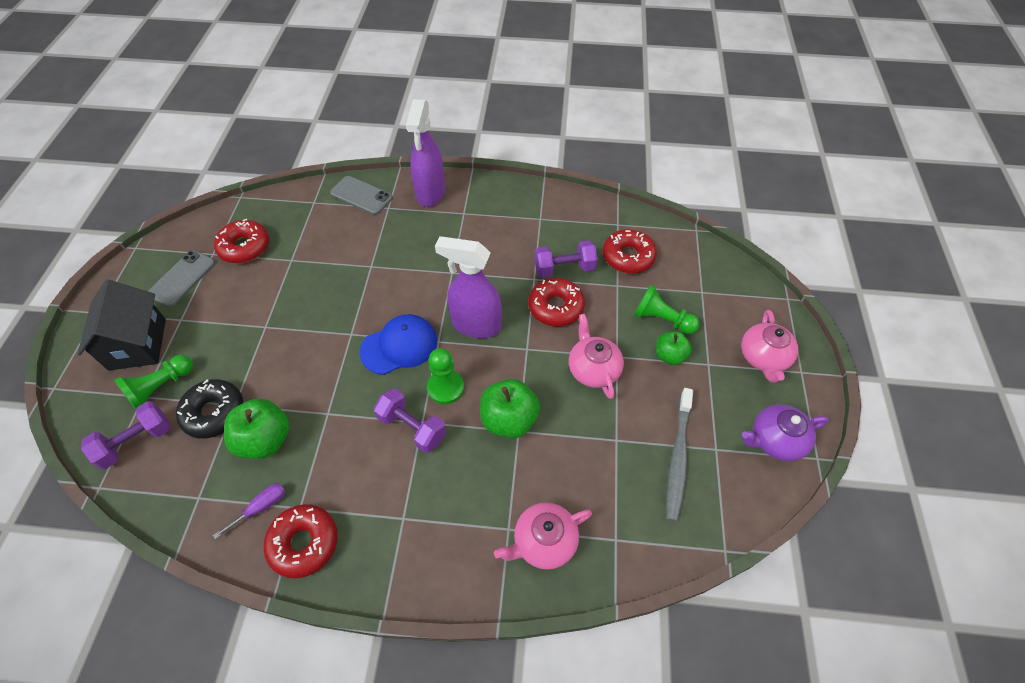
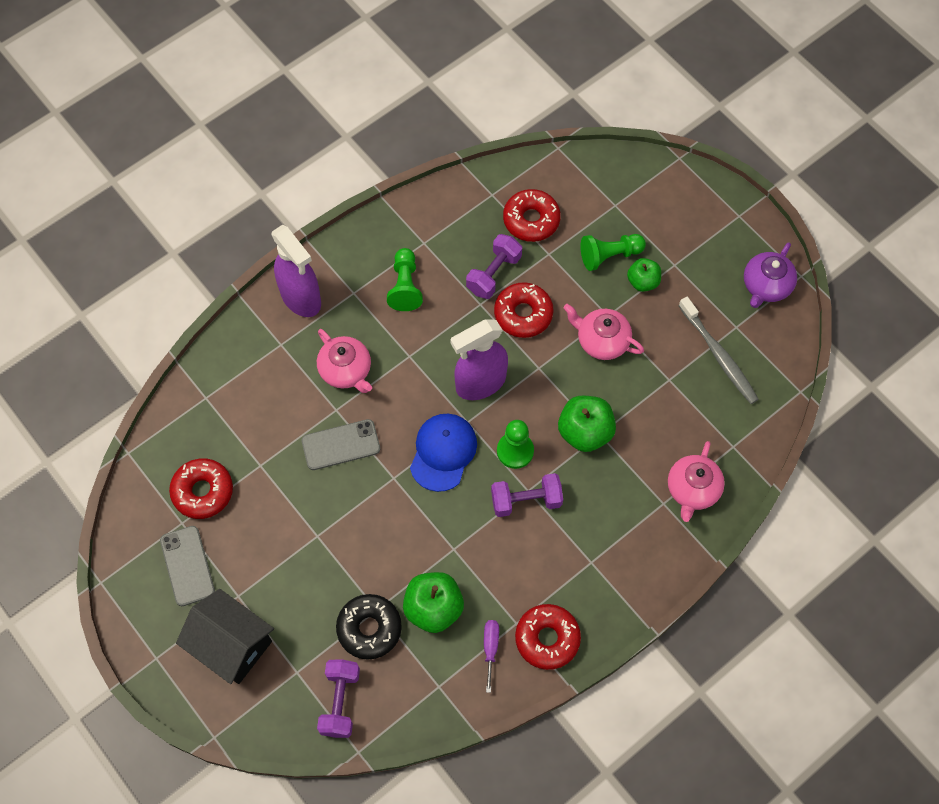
camera: 45 degrees left, 10 degrees up
(160, 388) = (301, 654): green pawn -> green pawn (405, 286)
(361, 195) = (241, 353): grey phone -> grey phone (341, 445)
(763, 357) = (705, 226): pink teapot -> pink teapot (346, 370)

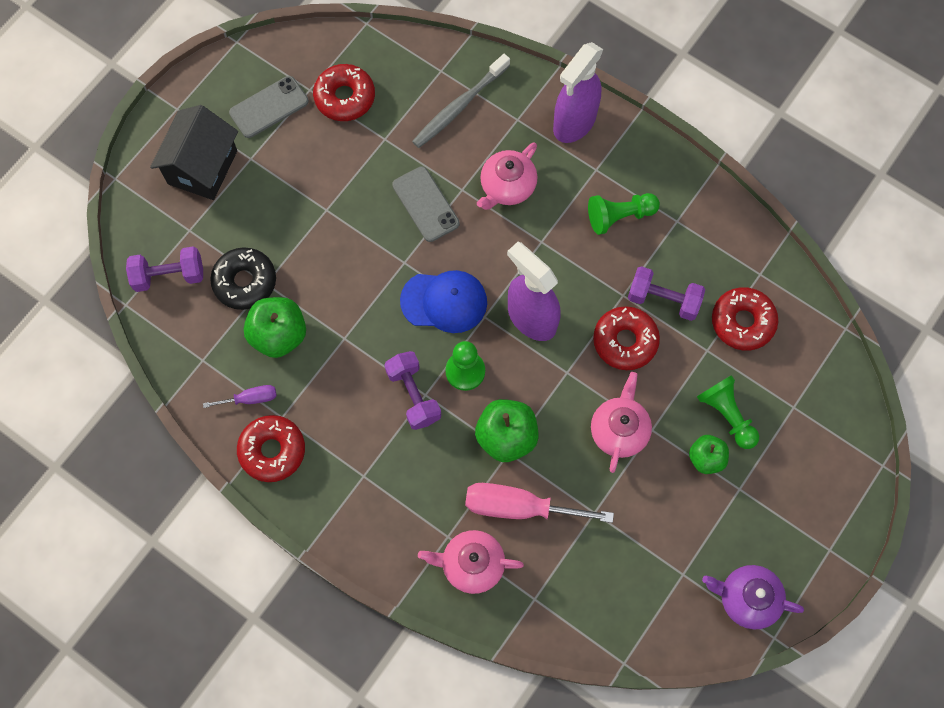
camera: 75 degrees right, 5 degrees up
(651, 438) = (519, 507): none -> pink screwdriver
(719, 355) = (640, 561): grey toothbrush -> grey toothbrush (459, 106)

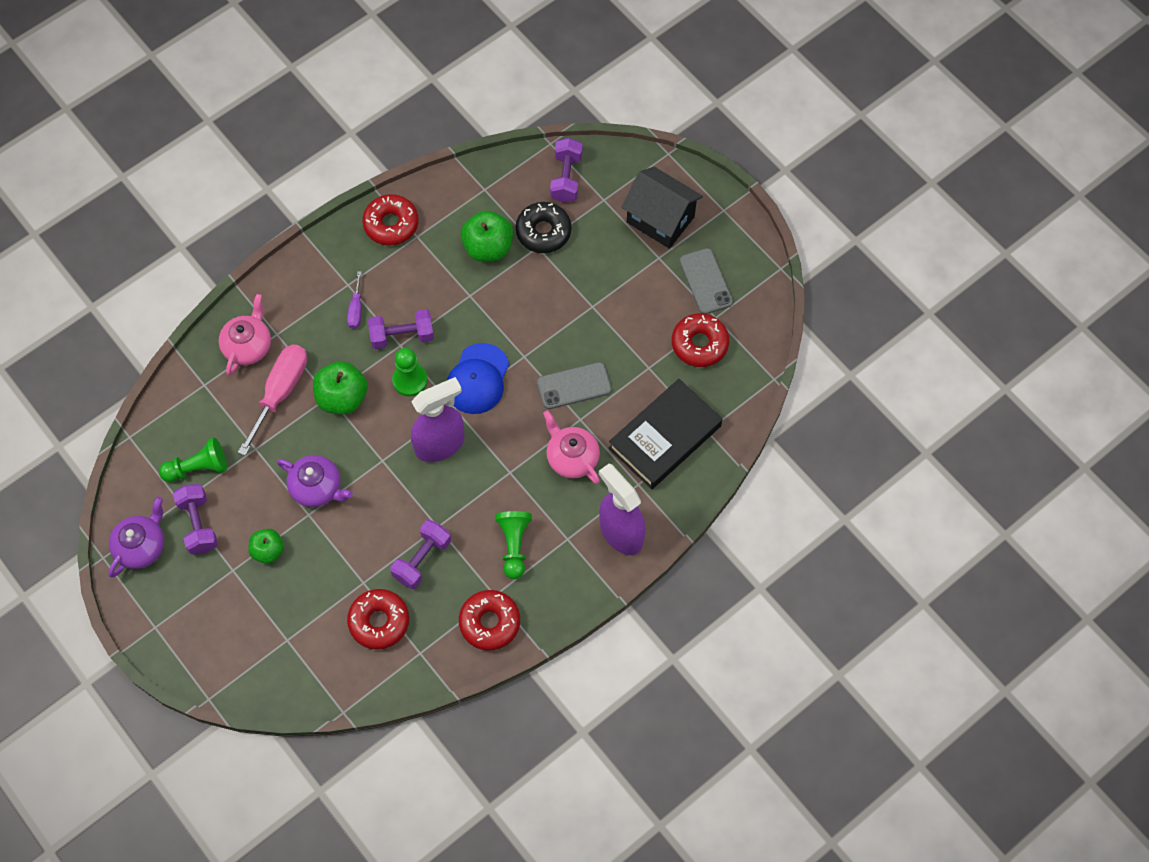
camera: 105 degrees right, 5 degrees down
(250, 398) = (440, 217): purple screwdriver -> purple screwdriver (356, 309)
(459, 106) = (665, 437): grey toothbrush -> black book
(619, 430) = (317, 488): pink teapot -> purple teapot
(625, 341) = (394, 515): red donut -> red donut (489, 622)
(702, 544) = (198, 524): none -> purple dumbbell
(726, 415) = (299, 580): green pawn -> green pawn (198, 468)

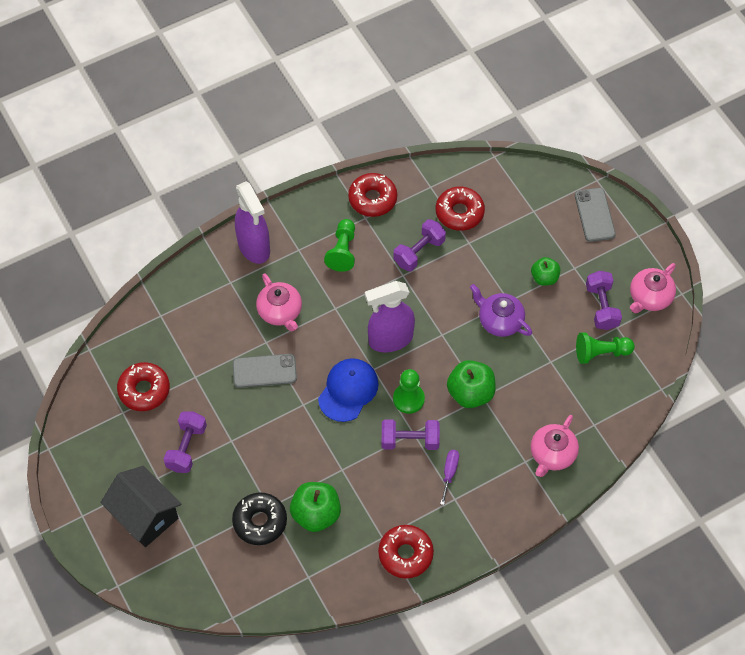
camera: 170 degrees left, 5 degrees down
(141, 546) = (649, 297): purple teapot -> pink teapot
(280, 392) = (525, 407): pink screwdriver -> none
(566, 178) = (225, 575): purple dumbbell -> purple dumbbell (186, 448)
(665, 437) = (197, 316): black book -> none
(706, 281) = (121, 447): grey phone -> grey phone (594, 215)

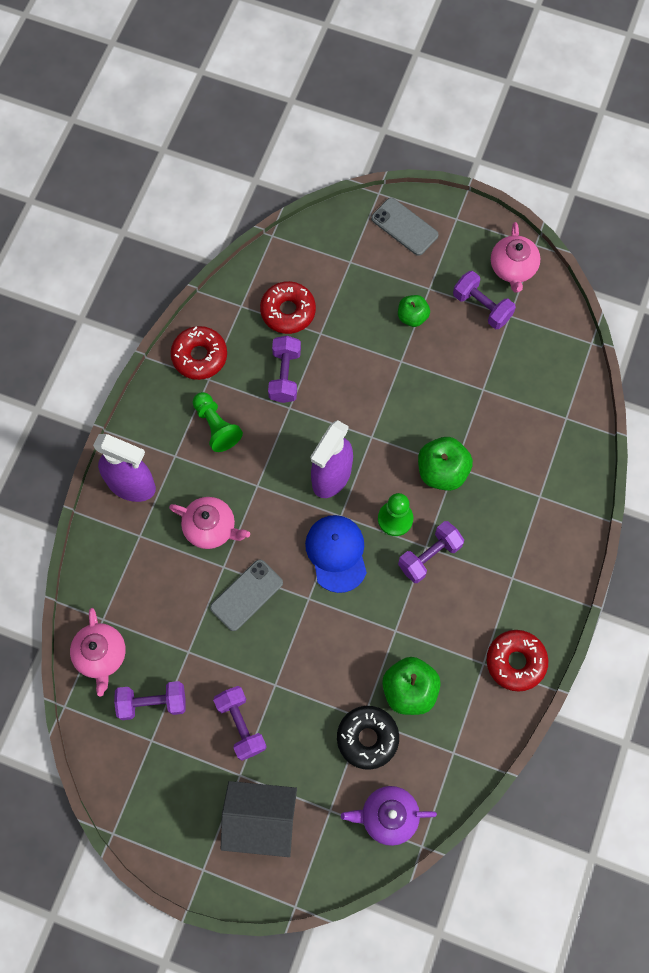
camera: 40 degrees left, 10 degrees up
(144, 390) = (152, 703): red donut -> purple dumbbell
(449, 473) = (487, 558): purple screwdriver -> none
(499, 321) = (409, 385): purple teapot -> purple teapot (388, 816)
(552, 454) = (556, 472): pink teapot -> pink teapot (101, 655)
(601, 353) = (516, 349): green pawn -> none

